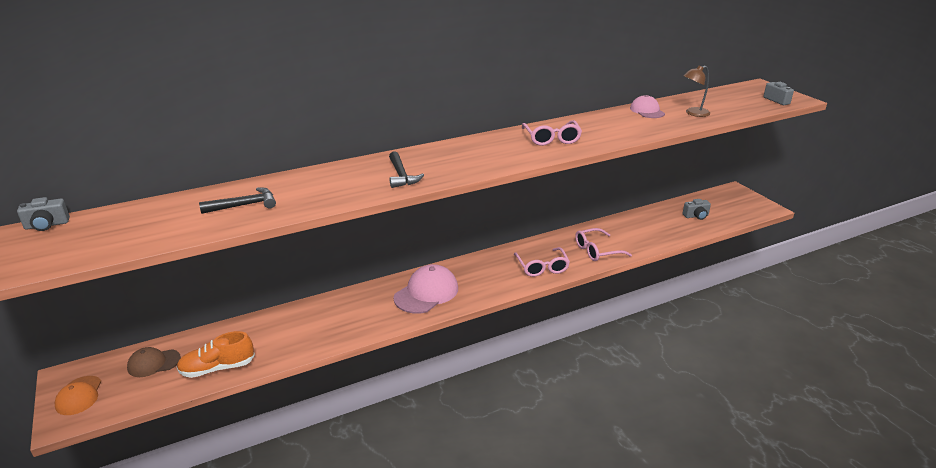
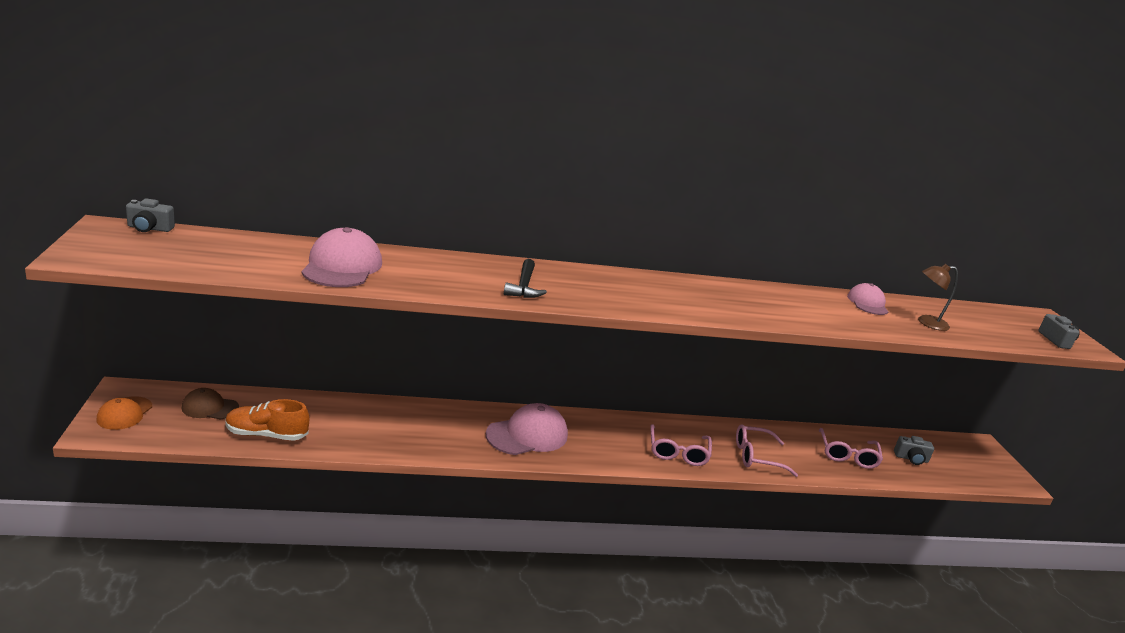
camera: 15 degrees right, 5 degrees down
(244, 205) = (342, 266): black hammer -> pink cap
(551, 139) = (724, 299): pink glasses -> pink glasses (847, 455)

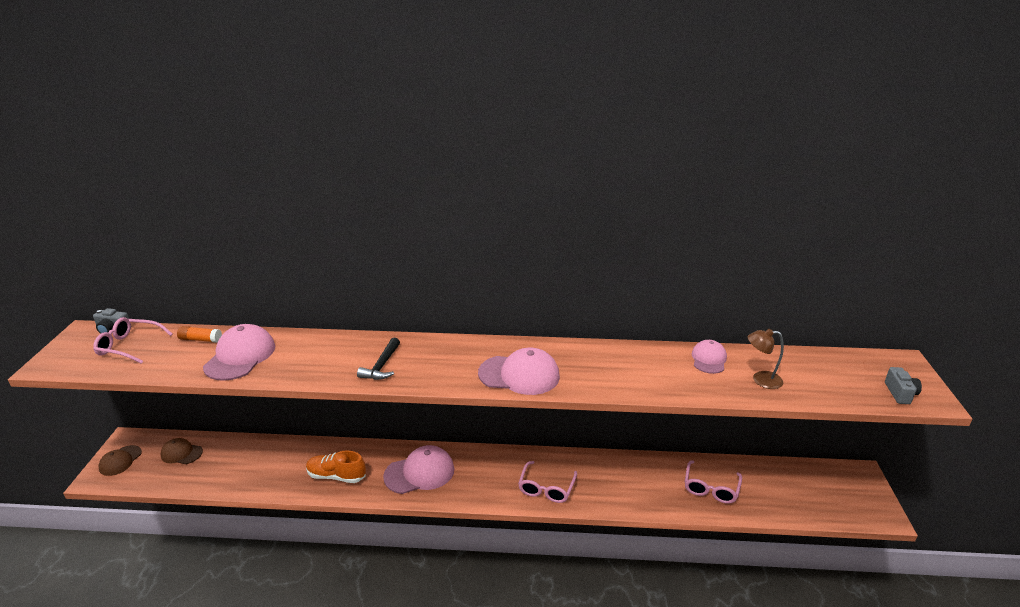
camera: 15 degrees right, 5 degrees up
(124, 413) = (120, 461): orange cap -> brown cap
(266, 434) = (214, 477): orange shoe -> orange shoe (336, 476)
(278, 247) = (200, 339): none -> orange glue stick
(684, 304) = (519, 375): none -> pink cap
(756, 456) = (619, 491): pink glasses -> pink glasses (129, 346)
(911, 458) = (776, 491): grey camera -> none

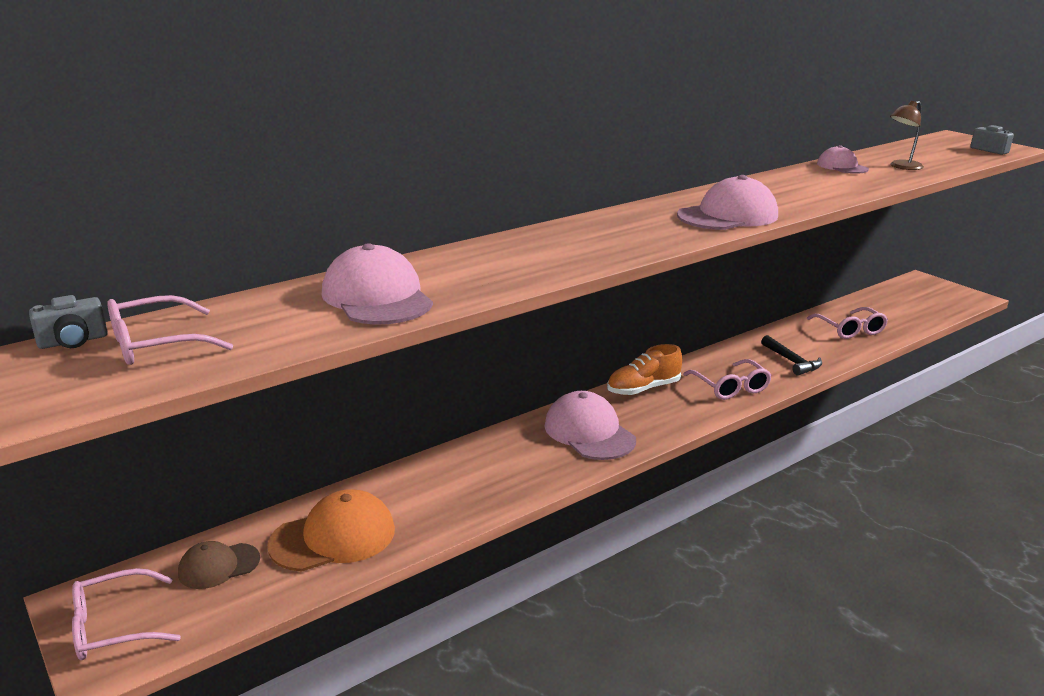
camera: 40 degrees left, 5 degrees down
(120, 461) = (114, 627): brown cap -> pink glasses
(200, 339) = (270, 304): orange glue stick -> none
(233, 465) = (333, 537): none -> orange cap
(336, 476) = (498, 479): orange shoe -> orange shoe (643, 389)
(381, 366) = (579, 250): black hammer -> black hammer (792, 361)
(420, 473) = (589, 432): pink cap -> pink cap turned 60 degrees counterclockwise

